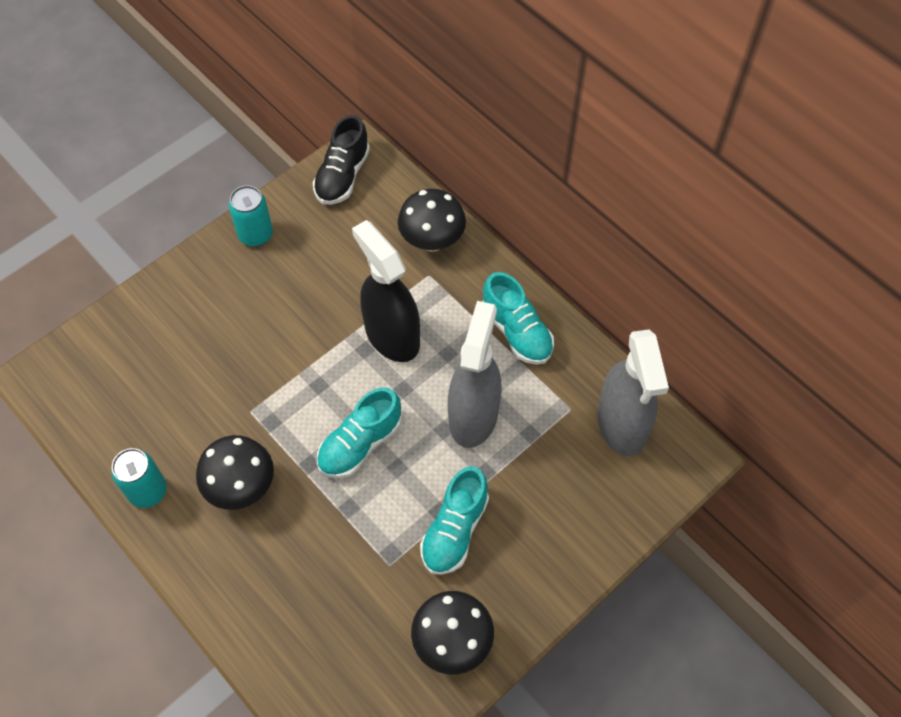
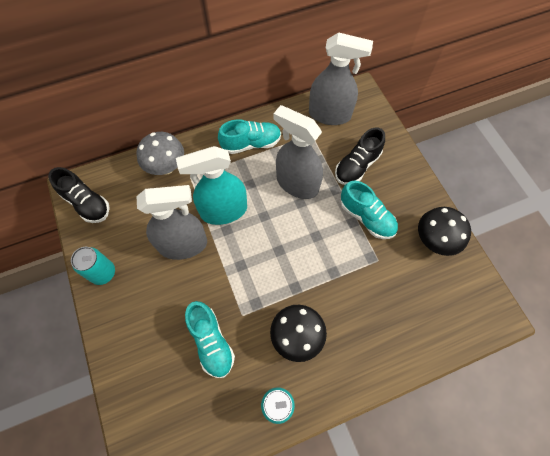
camera: 70 degrees left, 5 degrees up
(324, 306) = (183, 245): none -> grey spray bottle
(360, 444) = (292, 252): turquoise shoe -> turquoise shoe (211, 342)
(392, 335) = (223, 211): black spray bottle -> turquoise spray bottle
(432, 241) = (166, 167): black mushroom -> grey mushroom
(541, 492) = (357, 166): none -> black shoe

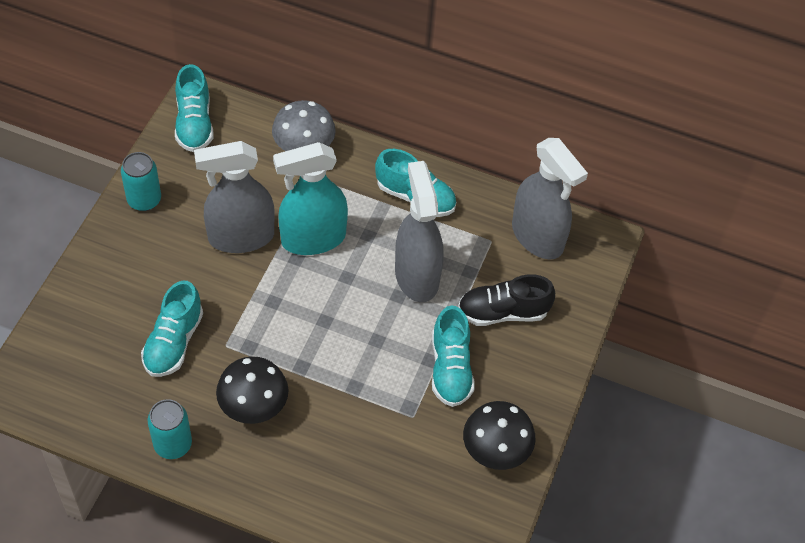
camera: 40 degrees right, 10 degrees down
(87, 203) = (194, 123): black shoe -> turquoise shoe
(183, 245) = (241, 237): grey spray bottle -> grey spray bottle turned 135 degrees clockwise
(223, 211) = (313, 238): turquoise spray bottle -> turquoise spray bottle turned 45 degrees counterclockwise

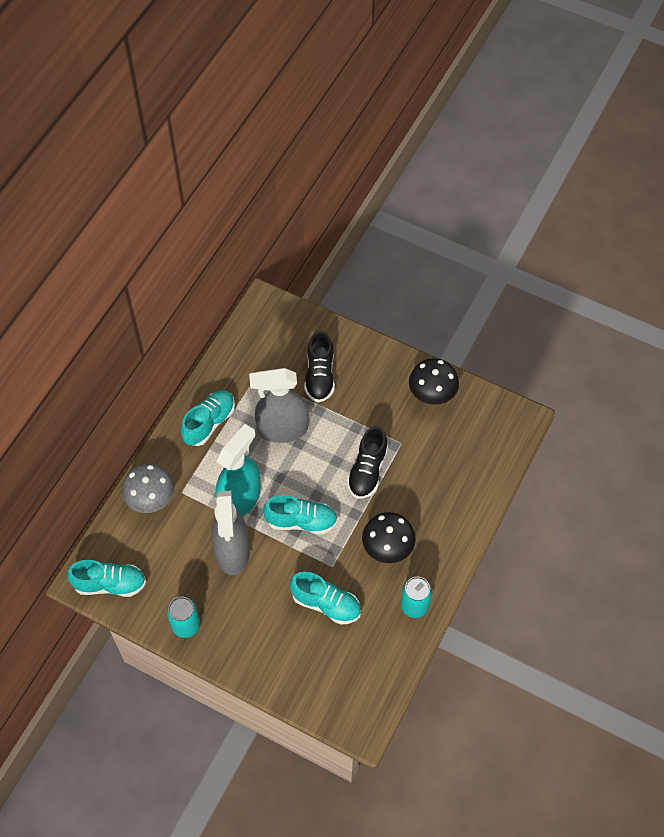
camera: 80 degrees left, 5 degrees up
(313, 238) = (240, 498): turquoise spray bottle -> turquoise spray bottle turned 135 degrees counterclockwise
(366, 378) = (367, 471): none -> black shoe
(450, 369) = (364, 415): turquoise shoe -> turquoise shoe (301, 521)
(537, 237) = (256, 345): grey spray bottle -> none

